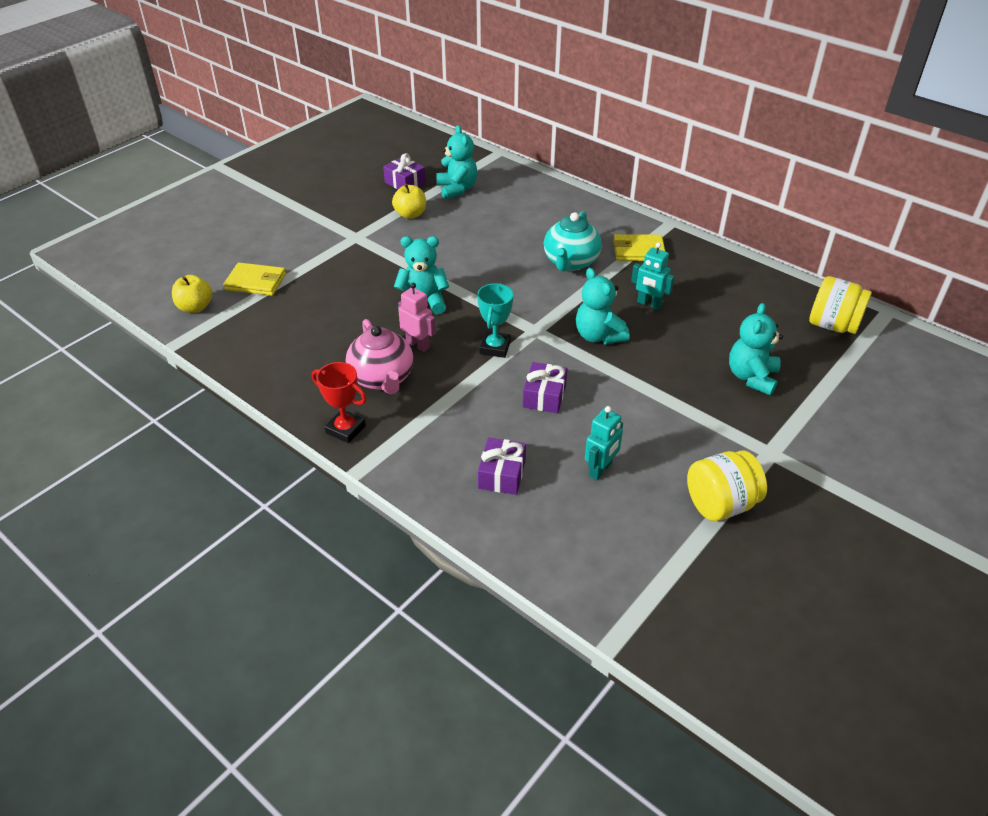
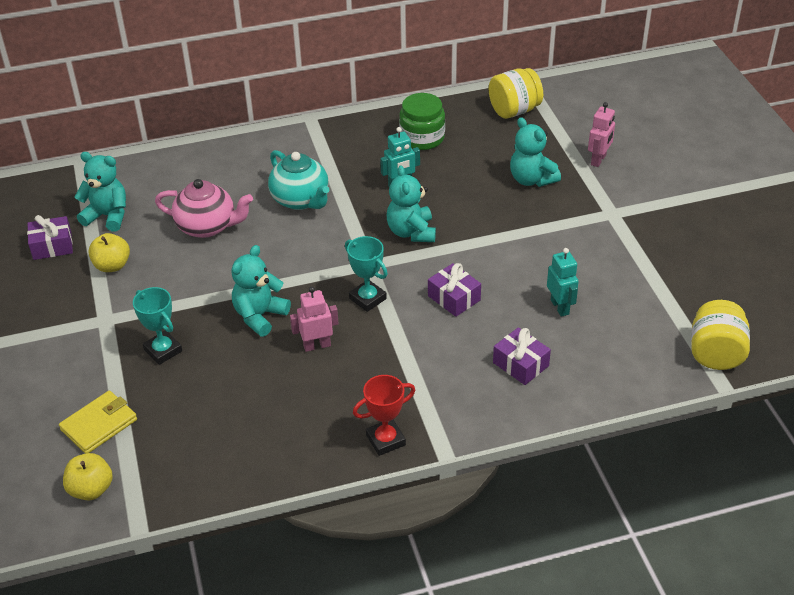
camera: 55 degrees left, 0 degrees up
(348, 275) = (163, 350): none -> turquoise trophy
(382, 378) = (340, 388): pink teapot -> pink teapot (207, 227)
(598, 336) = (411, 232): turquoise teddy bear -> turquoise teddy bear turned 75 degrees clockwise
(638, 251) = (327, 155): yellow wallet -> none
(720, 504) = (640, 264): yellow jar -> yellow jar (715, 353)
(723, 289) = (422, 138): none -> green jar
(836, 410) = (598, 160): none -> pink robot

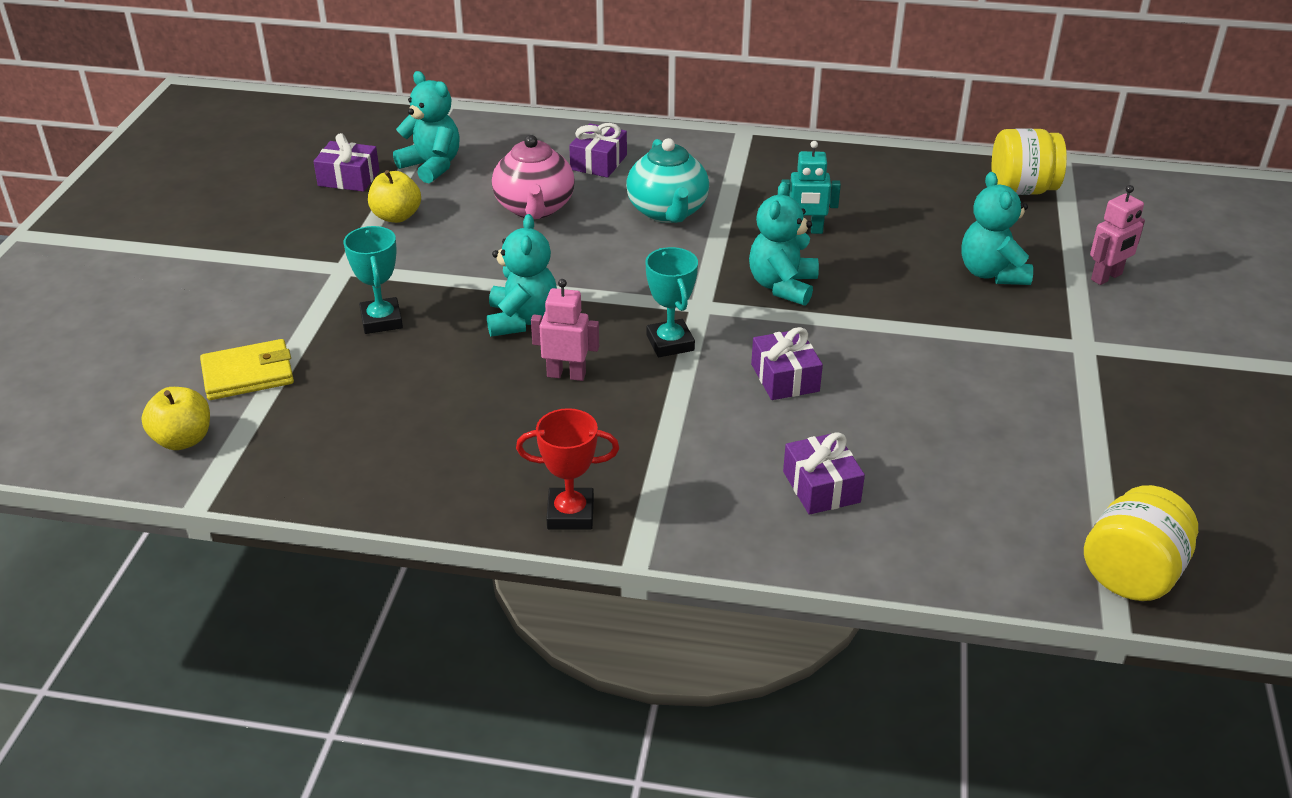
camera: 25 degrees right, 5 degrees down
(207, 227) = (534, 208): pink teapot -> pink teapot turned 45 degrees clockwise
(226, 175) = (598, 162): none -> purple gift
(260, 316) = (522, 320): turquoise teddy bear -> turquoise teddy bear turned 120 degrees clockwise
(422, 138) = (873, 188): green jar -> none
(560, 307) = (927, 435): turquoise robot -> none

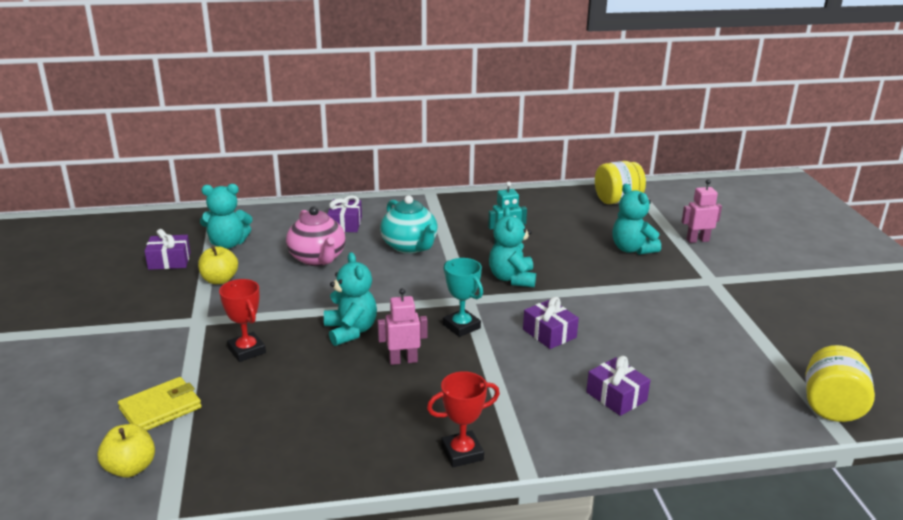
camera: 20 degrees left, 10 degrees down
(381, 320) = (247, 350): turquoise trophy -> red trophy
(432, 166) = (228, 244): turquoise teddy bear -> turquoise teddy bear turned 150 degrees clockwise
(1107, 277) = (697, 240): pink robot -> pink robot turned 135 degrees counterclockwise

